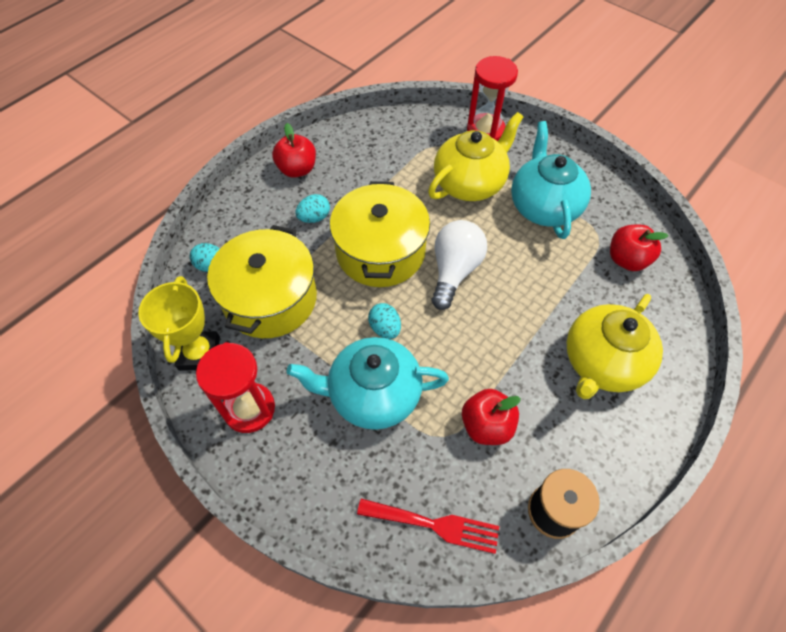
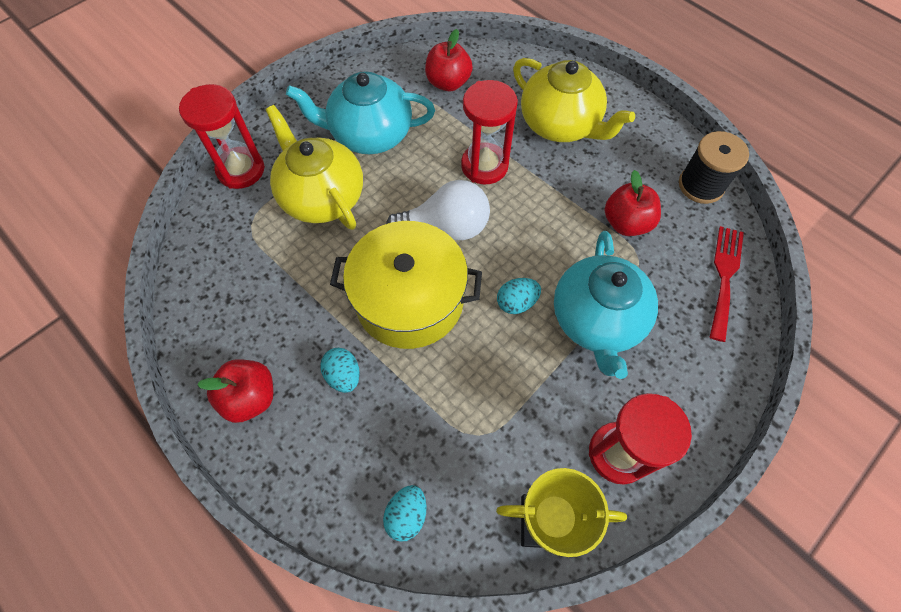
camera: 85 degrees left, 5 degrees up
(270, 298) = (467, 432): yellow pot -> none
(454, 271) = (446, 227): white light bulb -> white light bulb turned 150 degrees clockwise
(530, 296) = (484, 166): none -> red hourglass

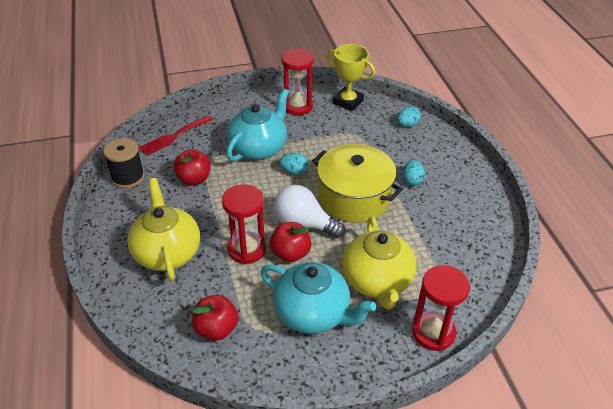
camera: 150 degrees left, 20 degrees down
(250, 397) = (469, 192): red apple -> red apple (290, 253)

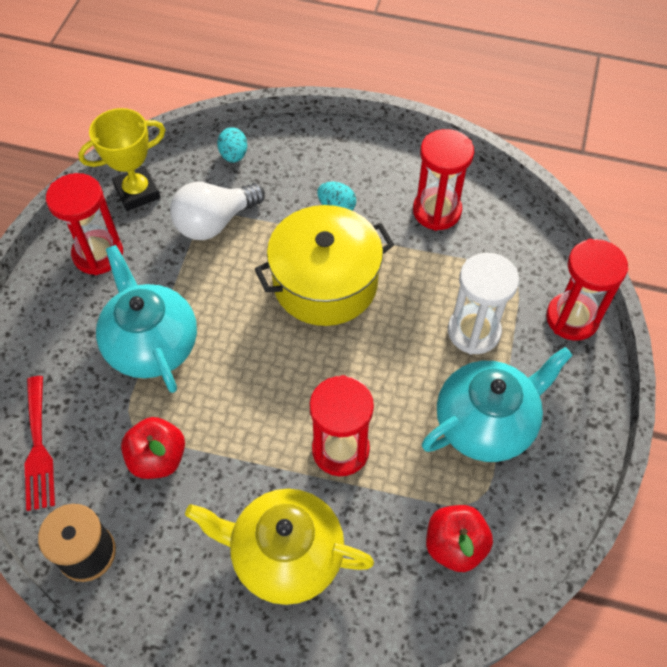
camera: 60 degrees left, 15 degrees up
(290, 253) = (378, 401): red apple -> none
(294, 171) = (231, 325): turquoise egg -> none
(304, 224) = (336, 361): white light bulb -> white light bulb (215, 222)
(377, 281) = (474, 331): yellow teapot -> white hourglass
(455, 227) = (437, 211): none -> red hourglass

